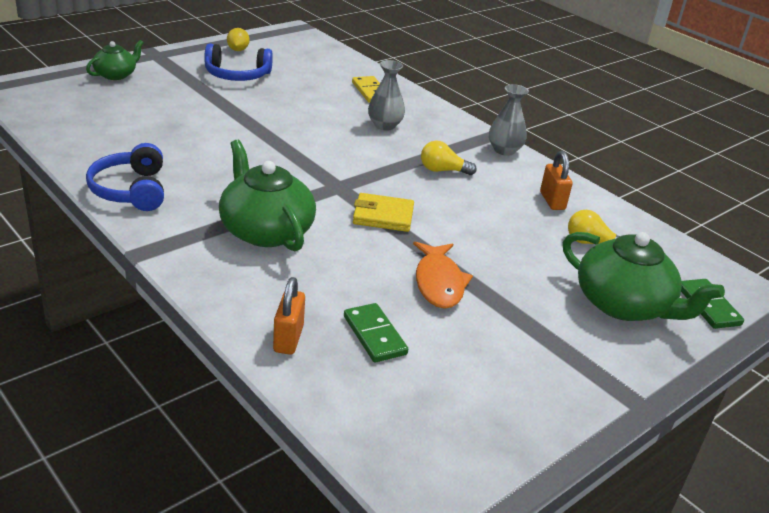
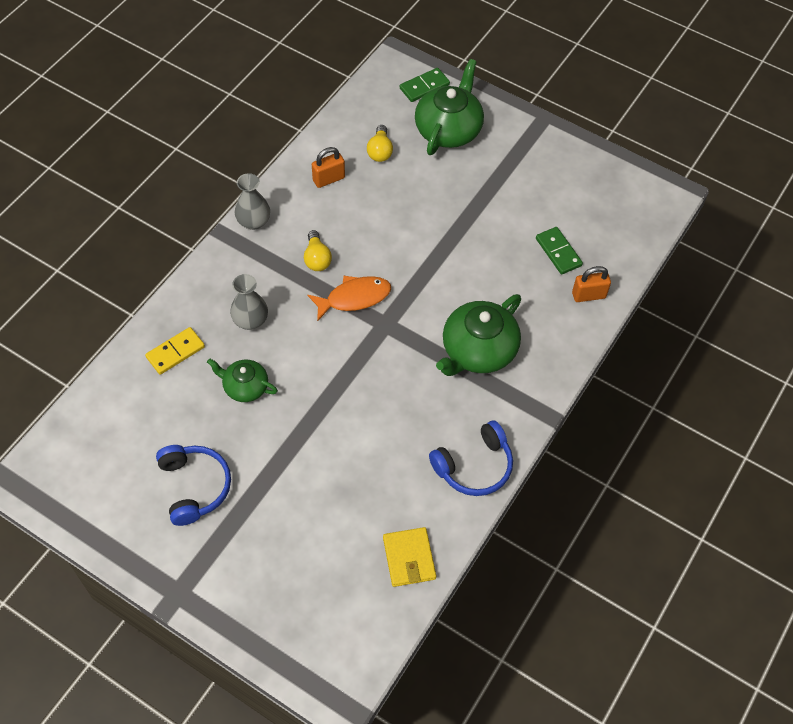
camera: 105 degrees left, 25 degrees up
(116, 75) = (254, 603): green teapot -> green teapot (245, 387)
(238, 50) = (120, 516): yellow lemon -> none
(375, 335) = (558, 252): green domino -> green domino turned 75 degrees counterclockwise
(383, 216) = (414, 282): yellow wallet -> yellow wallet (409, 558)
(439, 283) = (482, 230): orange fish -> orange fish (354, 298)

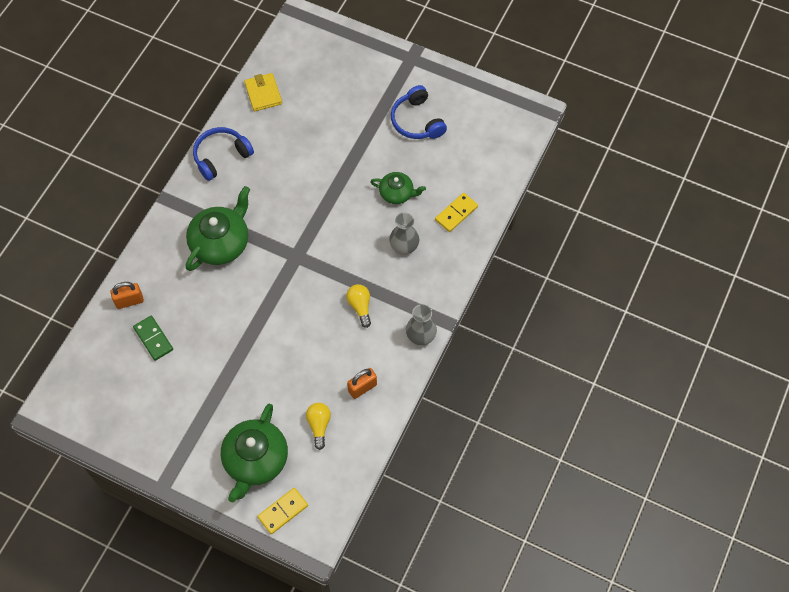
camera: 175 degrees right, 5 degrees up
(354, 298) = (324, 275): orange fish -> none
(424, 87) = (283, 511): green domino -> yellow domino

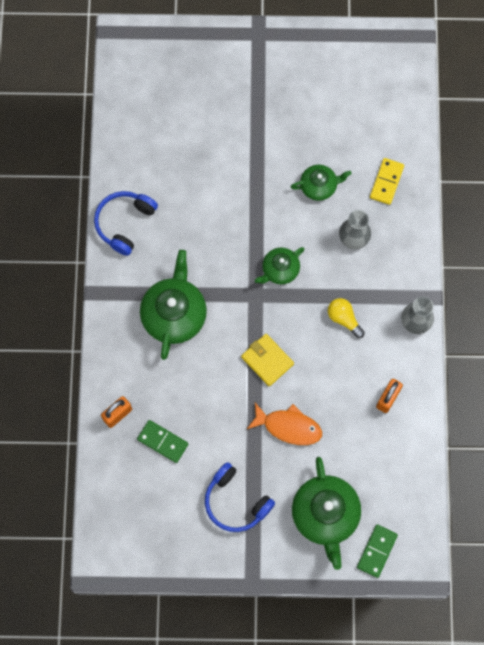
camera: 25 degrees left, 10 degrees up
(263, 94) = (130, 137): yellow wallet -> yellow wallet (267, 360)
(264, 373) = (288, 426): none -> orange fish
(283, 511) = (376, 551): yellow domino -> green domino
(319, 425) = (366, 454): yellow light bulb -> none
(327, 245) = (280, 270): none -> green teapot
(417, 121) = (299, 100): blue headphones -> blue headphones (236, 502)

